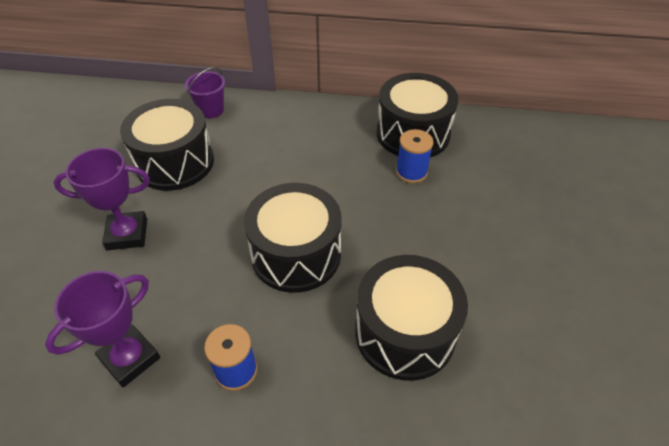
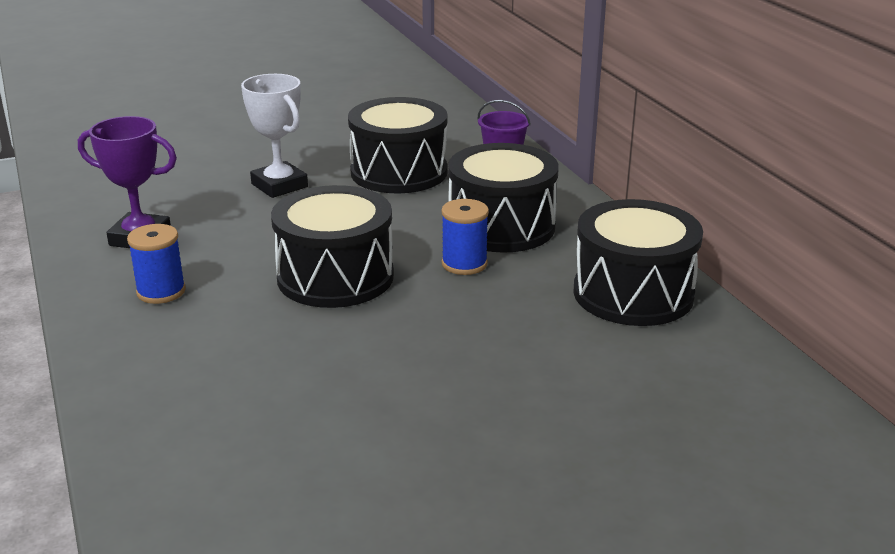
camera: 60 degrees right, 20 degrees down
(127, 234) = (279, 185): purple trophy -> white trophy
(405, 332) = (280, 376): black drum -> black drum (501, 226)
(411, 172) = (554, 312): blue spool -> blue spool (464, 264)

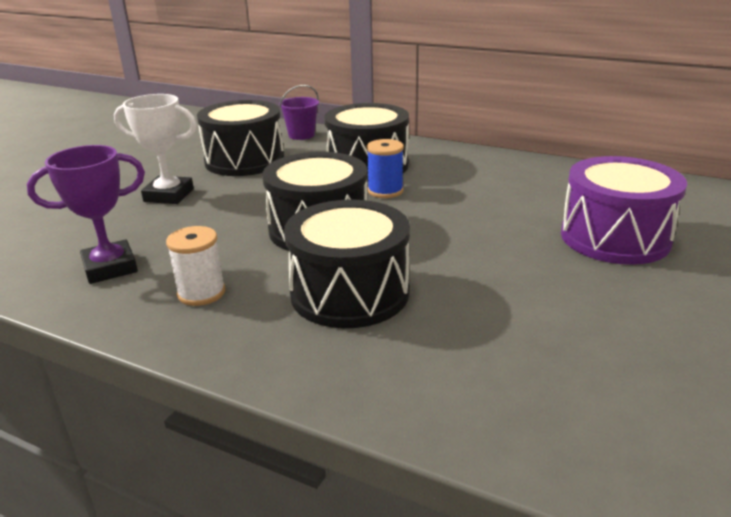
camera: 40 degrees left, 0 degrees up
(161, 292) = (201, 293): blue spool -> white spool
(591, 429) = (614, 237): none -> purple drum
(633, 293) = (501, 170): black drum -> black drum (349, 293)

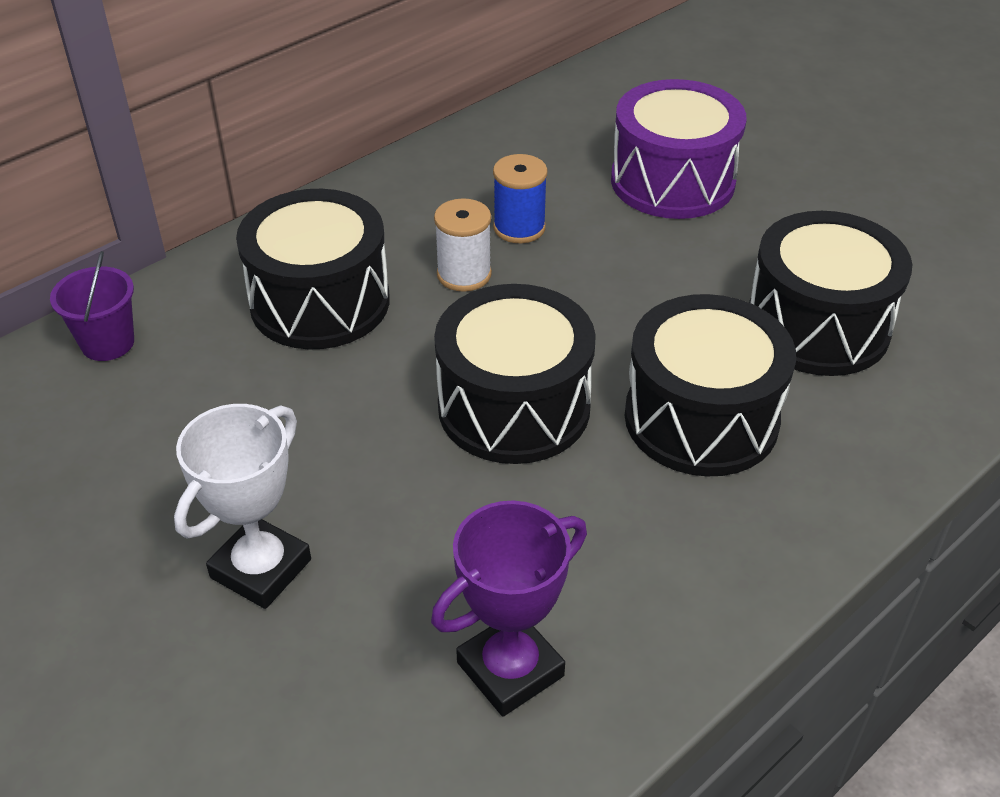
camera: 70 degrees left, 15 degrees up
(110, 268) = (510, 669): purple trophy -> purple trophy turned 60 degrees clockwise
(201, 293) = (640, 562): white spool -> white spool (464, 274)
(244, 160) = (172, 441): black drum -> black drum (817, 326)
(385, 191) = (429, 310): blue spool -> blue spool (519, 228)

